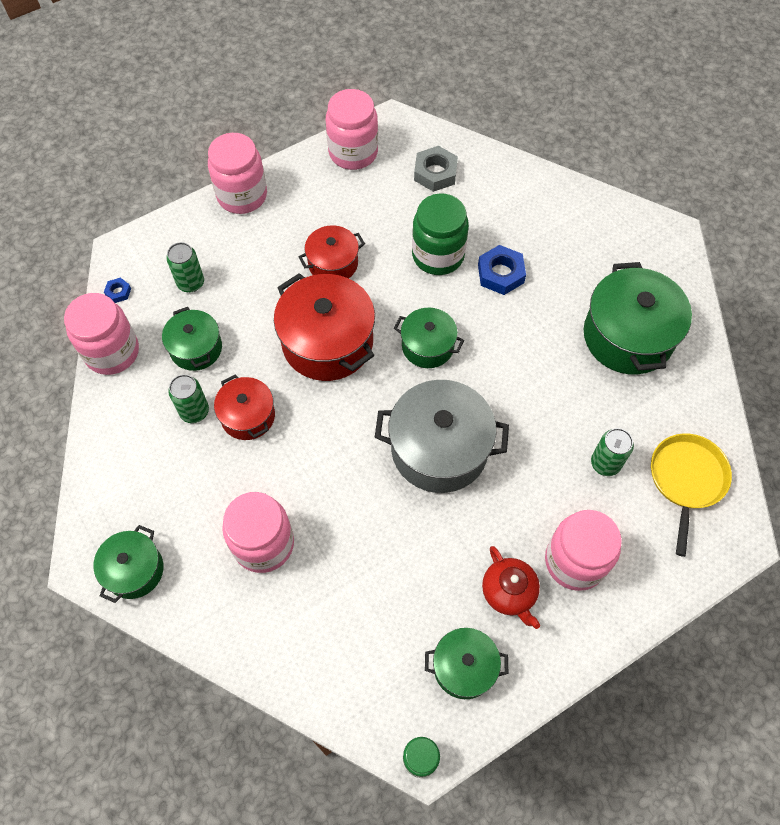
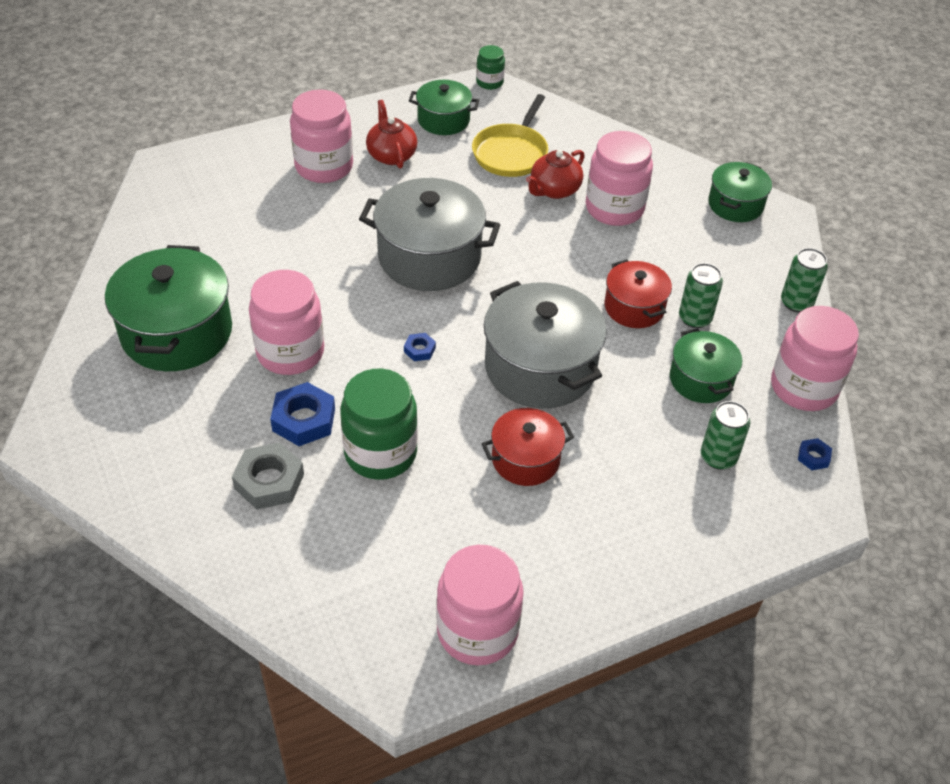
camera: 175 degrees left, 15 degrees down
(242, 195) = (656, 576): pink jar -> pink jar (290, 352)
(327, 342) = (540, 368): red pot -> grey pot
(327, 563) = (554, 190): none -> red teapot
(428, 346) = (419, 350): green pot -> blue nut
(435, 173) = (353, 577): grey nut -> grey nut (269, 481)
(605, 463) = (262, 227): green can -> green can (796, 303)
(686, 480) = (187, 207): yellow pan -> yellow pan (511, 153)

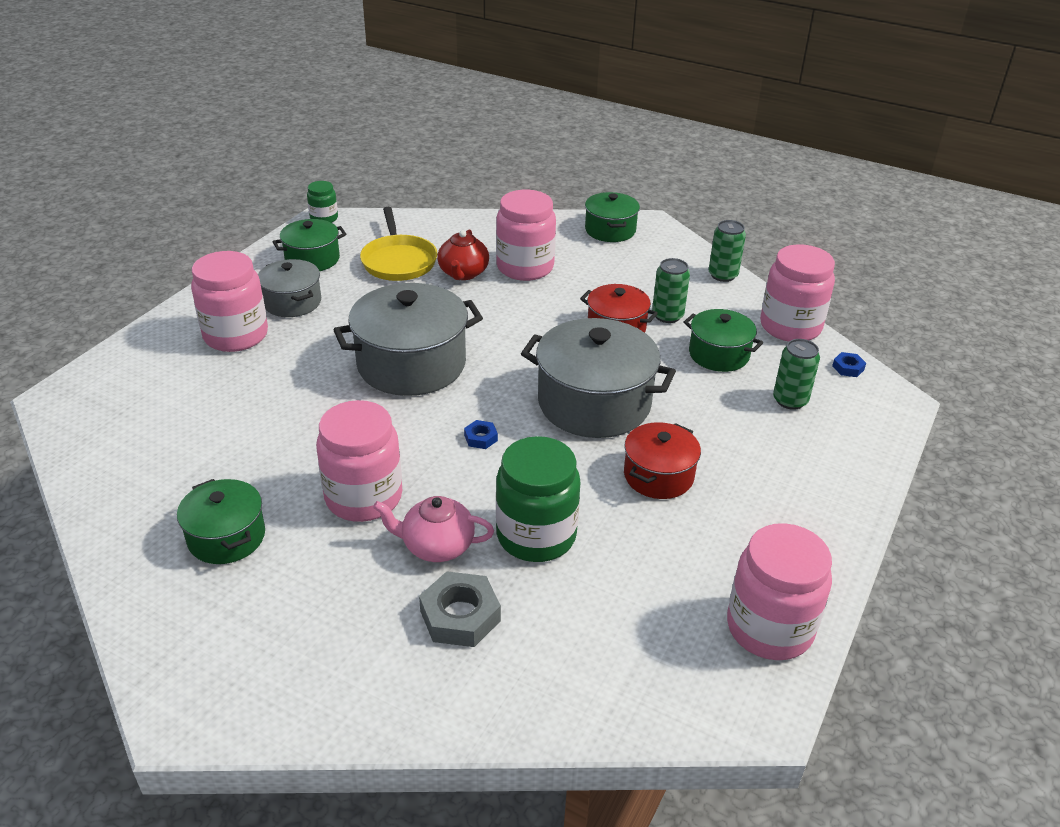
camera: 35 degrees left, 10 degrees down
(177, 332) = (226, 537): green pot -> green pot, size x0.57
(304, 419) = (437, 546): blue nut -> pink teapot
(391, 155) = (292, 302): red teapot -> grey pot

